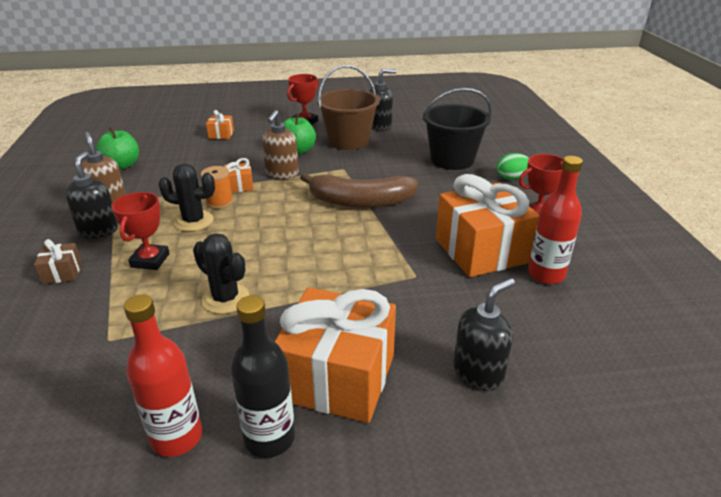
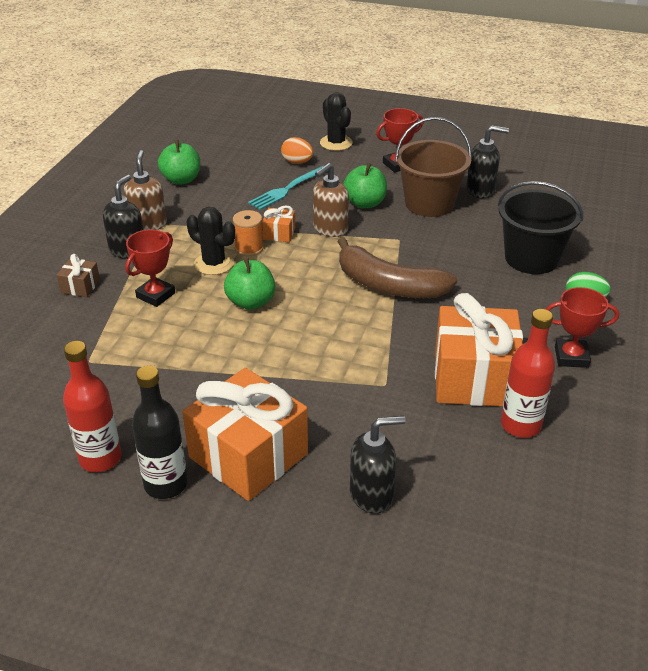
camera: 25 degrees right, 5 degrees up
(221, 134) = (297, 162): orange gift -> orange egg
(225, 299) = (198, 353): black cactus -> black cactus (336, 143)
(226, 153) = (289, 188): none -> turquoise fork
(249, 243) = (251, 302): none -> green apple

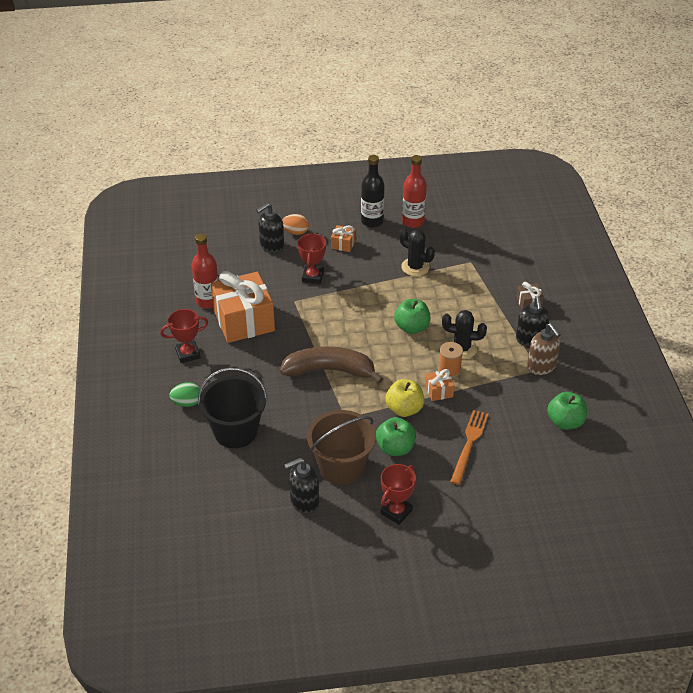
camera: 155 degrees right, 5 degrees up
(155, 295) = (476, 312): red trophy -> red trophy (312, 277)
(248, 455) = (343, 244): orange gift -> orange gift, size x0.43
(289, 188) = (469, 444): turquoise fork -> orange fork
(297, 162) = (489, 481): orange egg -> orange egg (295, 232)
(330, 229) = (404, 409): brown soap dispenser -> yellow apple
(336, 143) = (474, 525): black cactus -> black cactus (415, 267)

